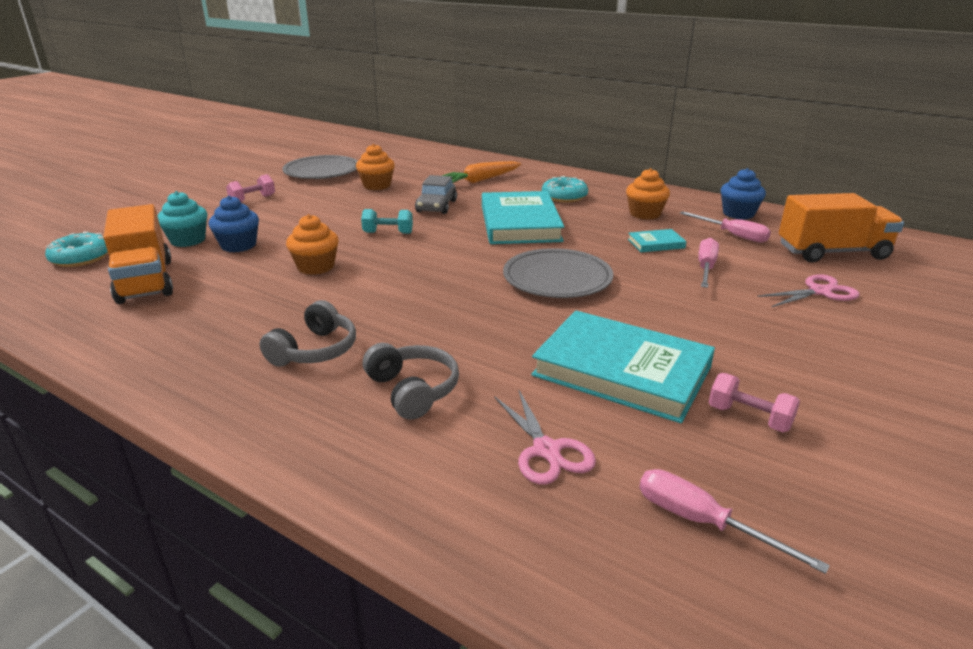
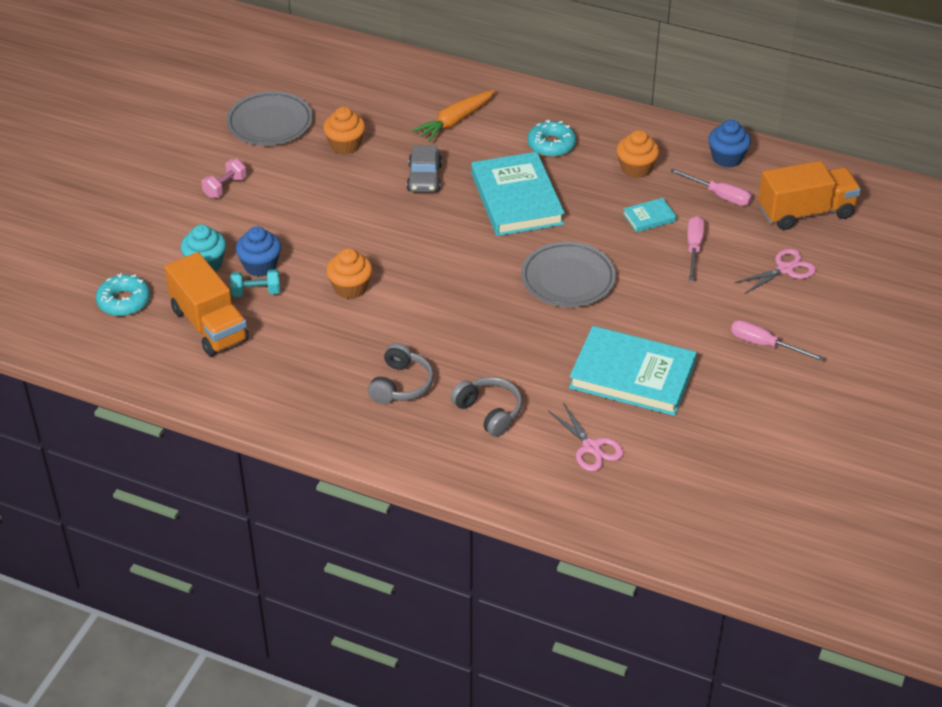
camera: 10 degrees left, 15 degrees up
(388, 233) = (394, 229): turquoise dumbbell -> turquoise dumbbell (256, 292)
(702, 522) = (687, 482): pink screwdriver -> pink screwdriver (764, 345)
(749, 418) = (718, 405): pink dumbbell -> none

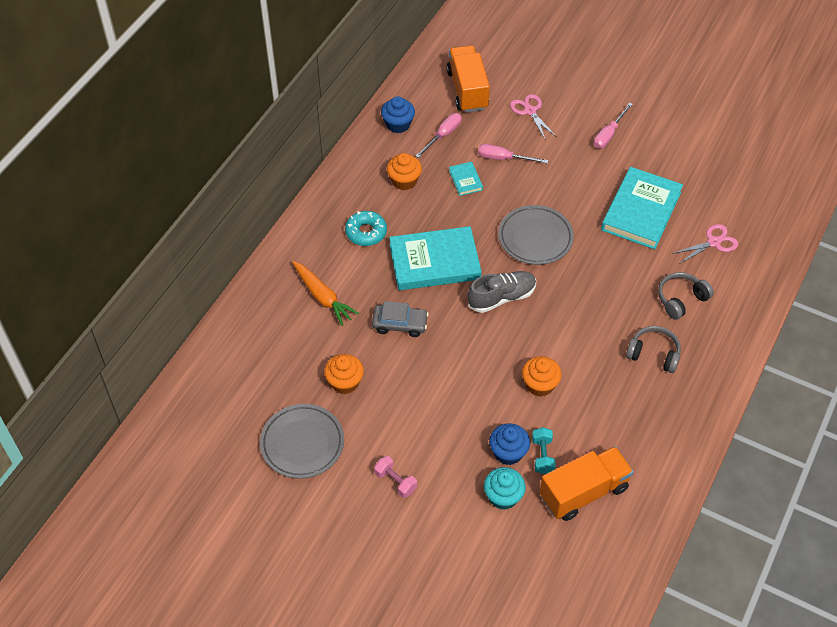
camera: 85 degrees left, 10 degrees up
(124, 301) = (551, 564): turquoise donut -> none
(472, 254) = (502, 297): none -> grey shoe

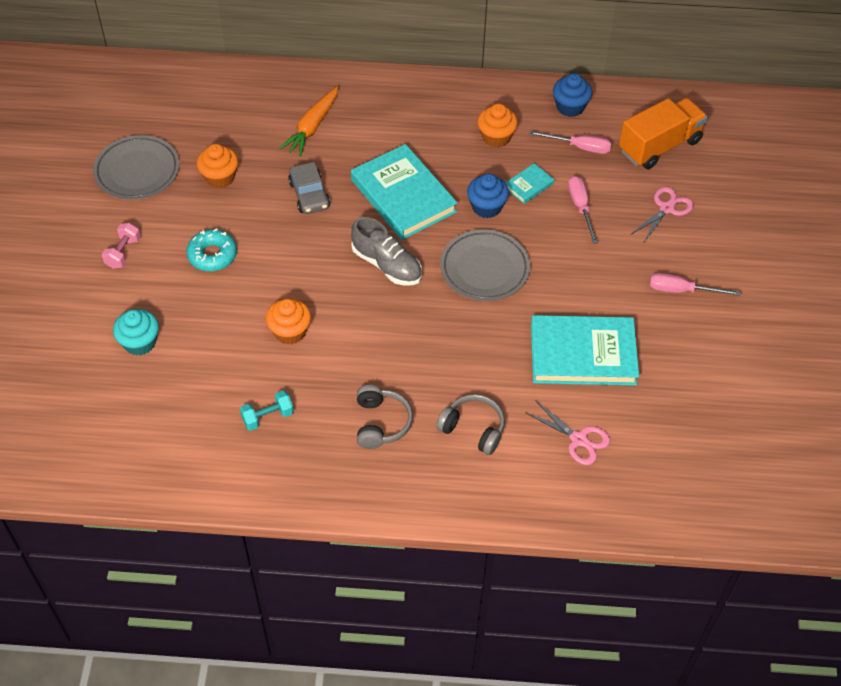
camera: 65 degrees right, 0 degrees up
(366, 232) = (410, 131): turquoise donut -> turquoise donut (212, 255)
(508, 452) = (194, 330): blue cupcake -> blue cupcake (486, 207)
(542, 456) = (202, 360): turquoise dumbbell -> turquoise dumbbell (268, 417)
(583, 492) = (172, 409): orange truck -> none

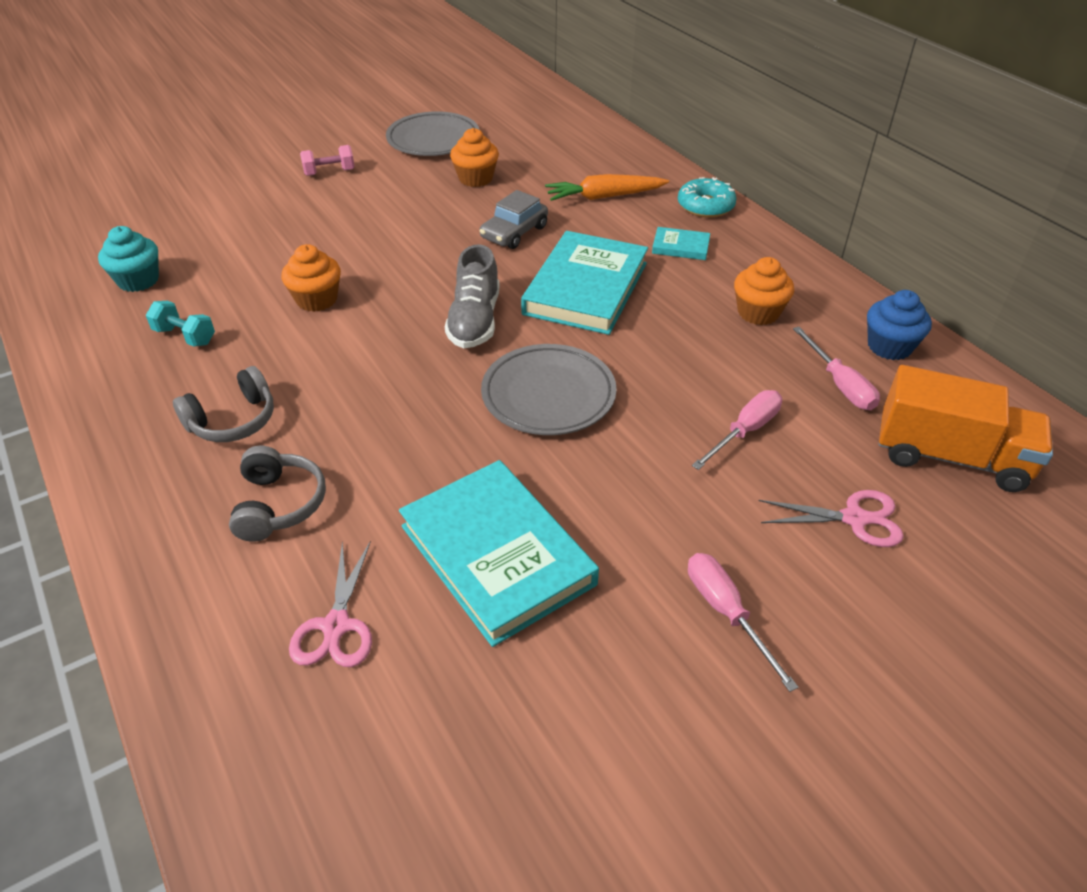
camera: 55 degrees right, 10 degrees down
(140, 342) = (227, 224): turquoise cupcake -> turquoise cupcake (138, 280)
(212, 255) = (374, 215): turquoise donut -> turquoise donut (705, 206)
(486, 207) = (645, 353): blue cupcake -> none
(529, 185) = (721, 371): turquoise book -> turquoise book (680, 247)

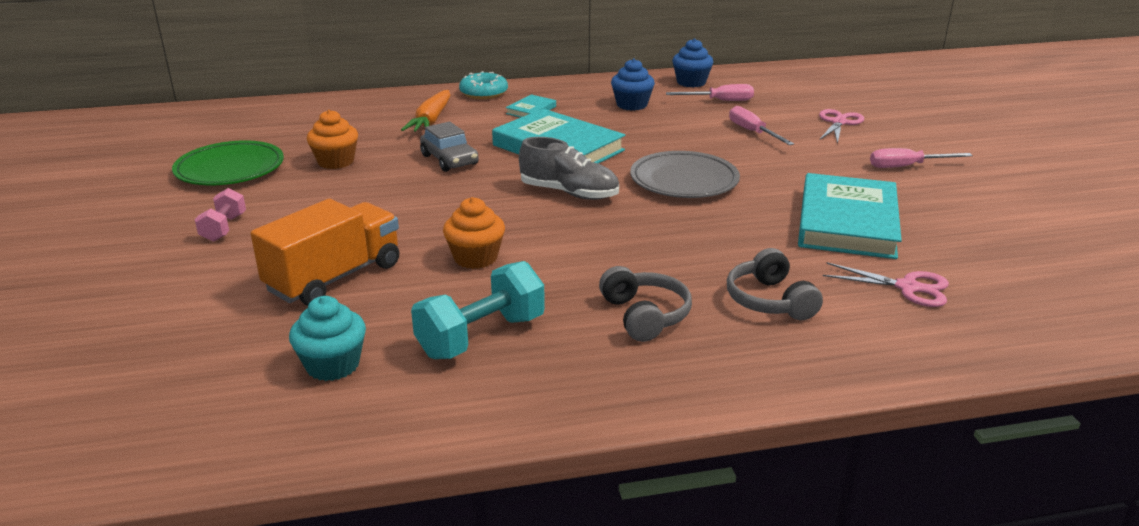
camera: 70 degrees left, 15 degrees down
(185, 336) = (481, 336): turquoise dumbbell -> turquoise dumbbell, size x1.70
(279, 504) = (769, 301): grey headphones -> grey headphones turned 120 degrees counterclockwise
(433, 140) = (230, 169): grey plate -> green plate
(497, 555) = (847, 222): turquoise book -> turquoise book turned 60 degrees counterclockwise
(758, 312) = (632, 105): orange cupcake -> blue cupcake
(950, 456) = (796, 92): orange truck -> orange truck (334, 277)

